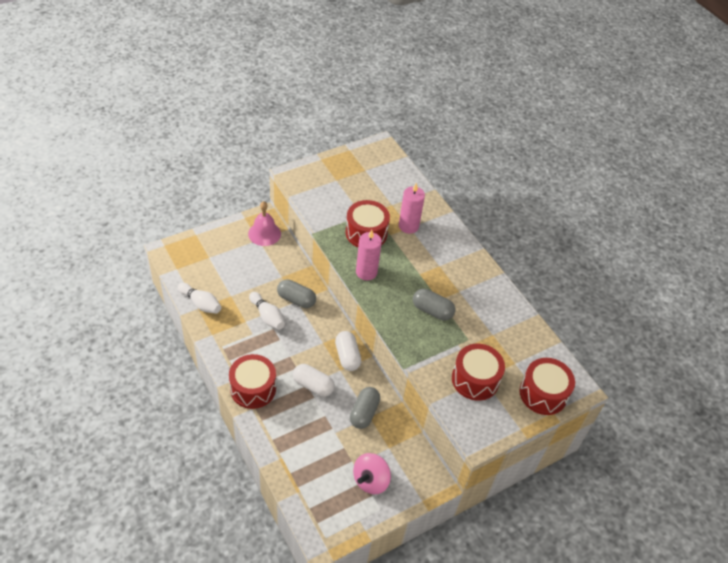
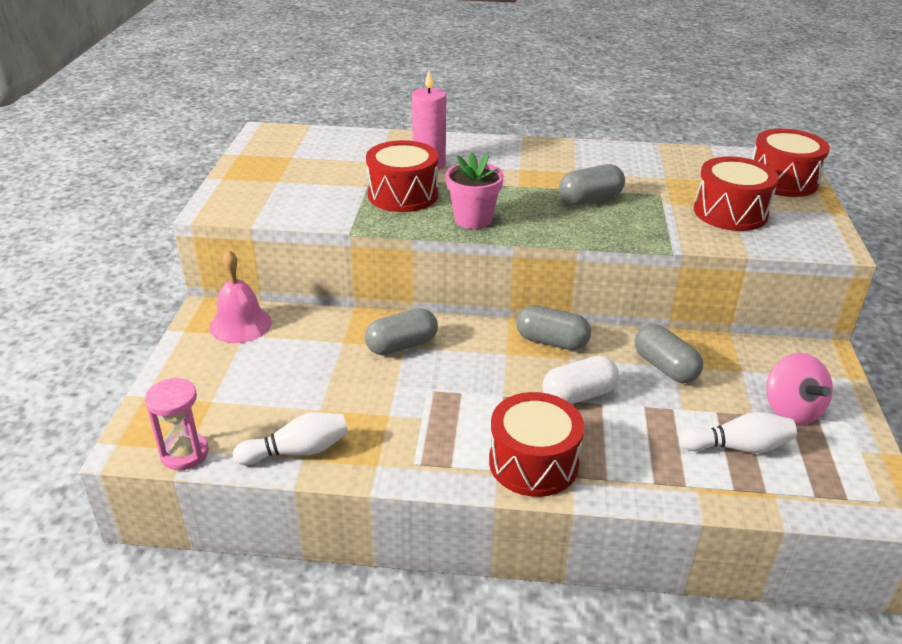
camera: 50 degrees left, 15 degrees down
(174, 269) = (184, 454): none -> pink hourglass
(267, 316) = (403, 387): white bowling pin -> white bowling pin (738, 447)
(347, 356) = (551, 341): white capsule -> grey capsule
(366, 272) = (473, 219): pink candle -> pink flower pot

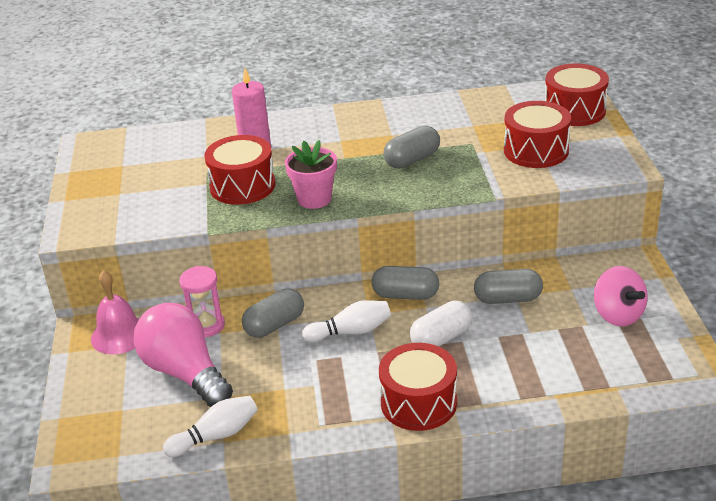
camera: 10 degrees left, 0 degrees up
(184, 454) = (117, 459): pink hourglass -> pink hourglass (206, 326)
(291, 376) = (185, 373): none -> pink light bulb
(665, 367) = (507, 299): grey capsule -> grey capsule turned 45 degrees counterclockwise
(738, 447) = (580, 355): white bowling pin -> white bowling pin (351, 332)

